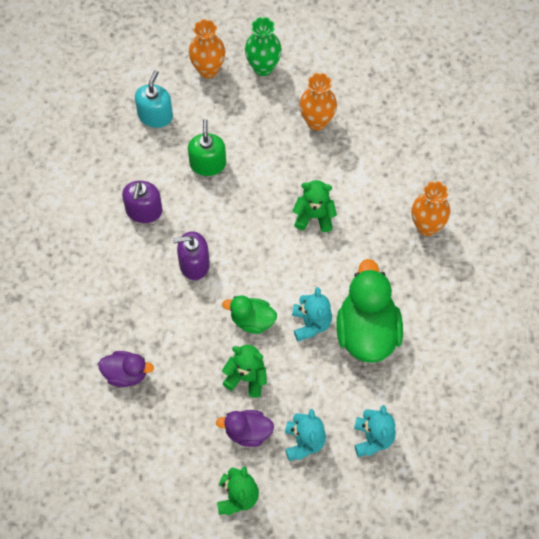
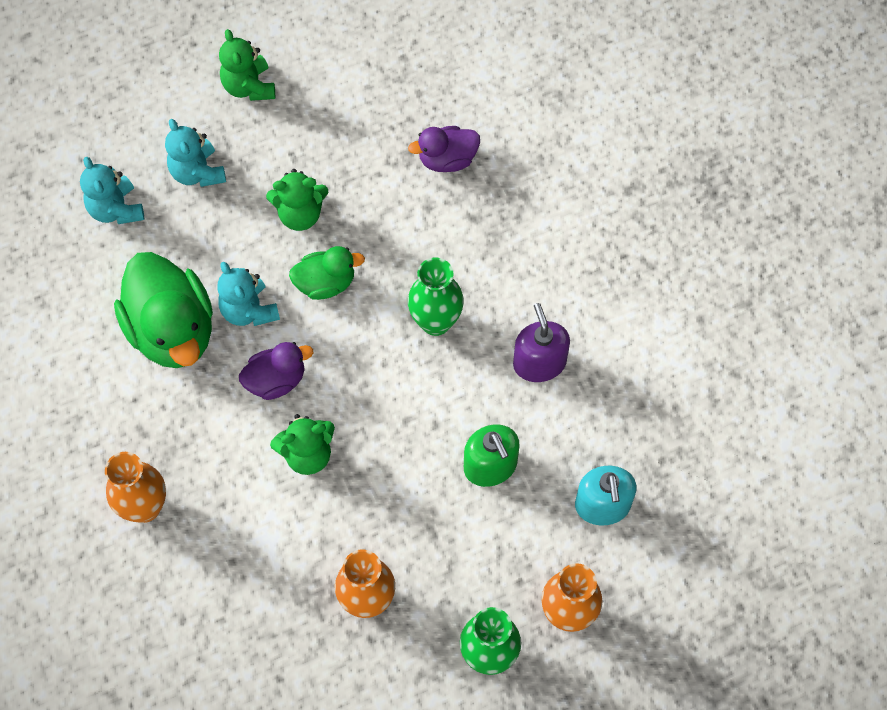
camera: 155 degrees right, 0 degrees up
(194, 264) = (435, 322): purple soap dispenser -> green vase
(247, 432) = (269, 156): purple duck -> purple duck (276, 380)

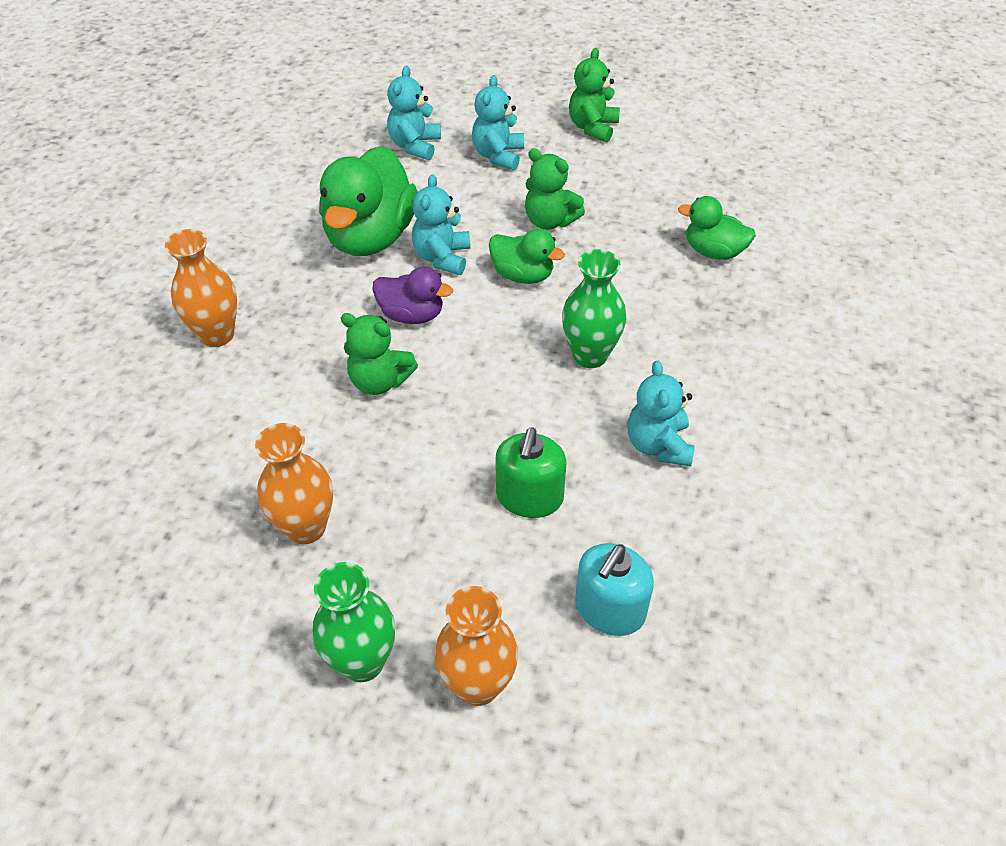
camera: 40 degrees right, 15 degrees down
(447, 160) = (713, 251): purple duck -> green duck
(539, 363) = (658, 445): purple soap dispenser -> turquoise teddy bear

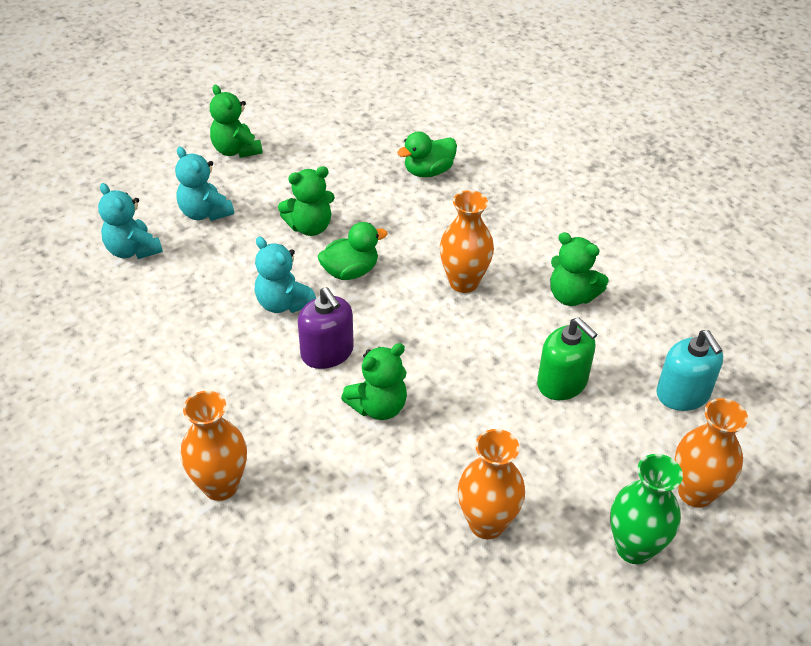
camera: 55 degrees left, 5 degrees down
(370, 236) = (211, 331): green duck -> none
(412, 315) = (327, 352): purple duck -> purple soap dispenser
(590, 355) = (463, 282): green vase -> orange vase
(658, 445) = (571, 296): turquoise teddy bear -> green teddy bear

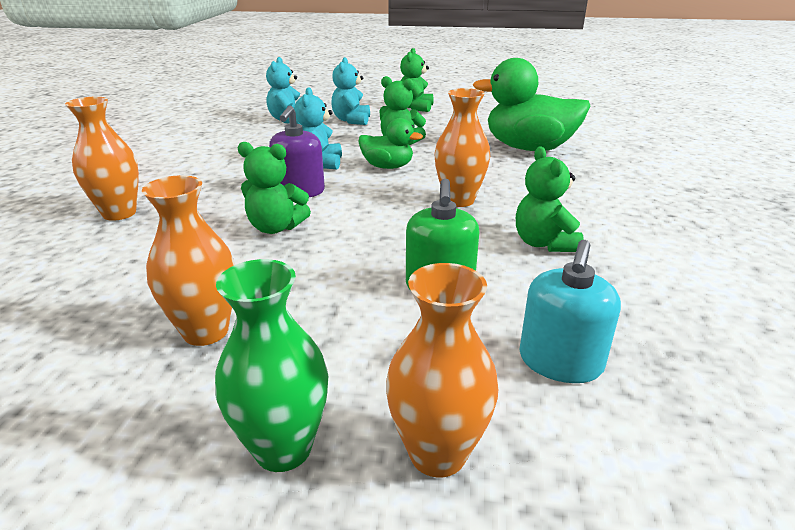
camera: 45 degrees right, 15 degrees down
(428, 171) = (529, 148): green duck -> green duck, size x1.84

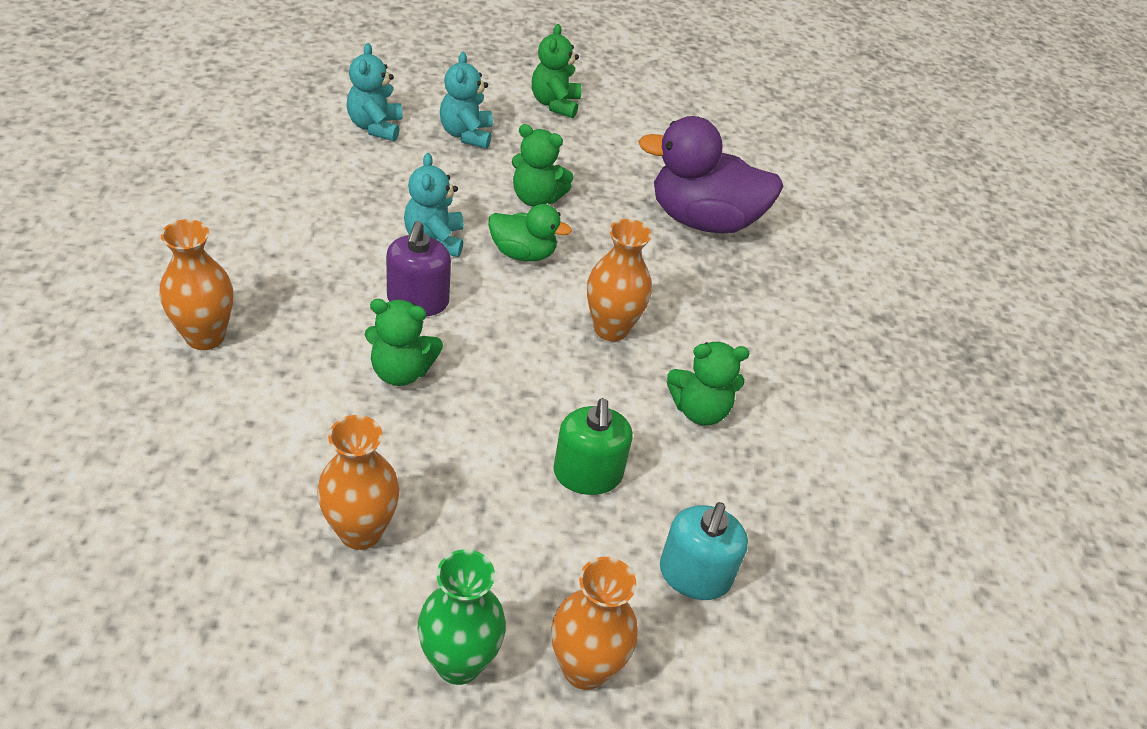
camera: 10 degrees left, 15 degrees up
(529, 148) = (703, 220): green duck -> purple duck
(544, 243) = (699, 410): green teddy bear -> green teddy bear turned 75 degrees counterclockwise

